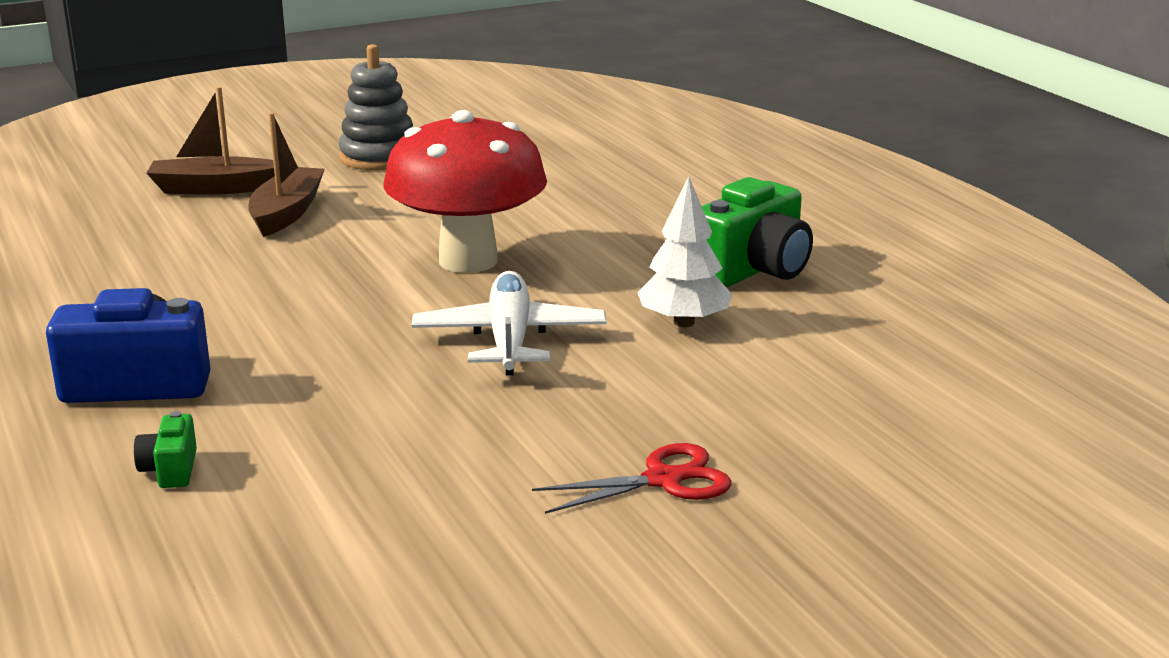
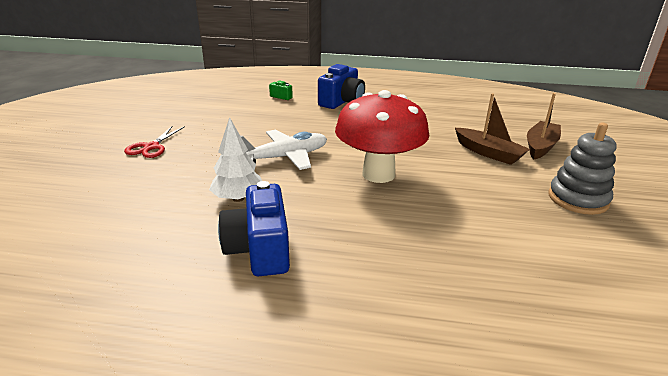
camera: 125 degrees right, 5 degrees up
(509, 339) = (285, 157): white plane -> white plane turned 60 degrees counterclockwise
(753, 270) = (259, 249): green camera -> blue camera

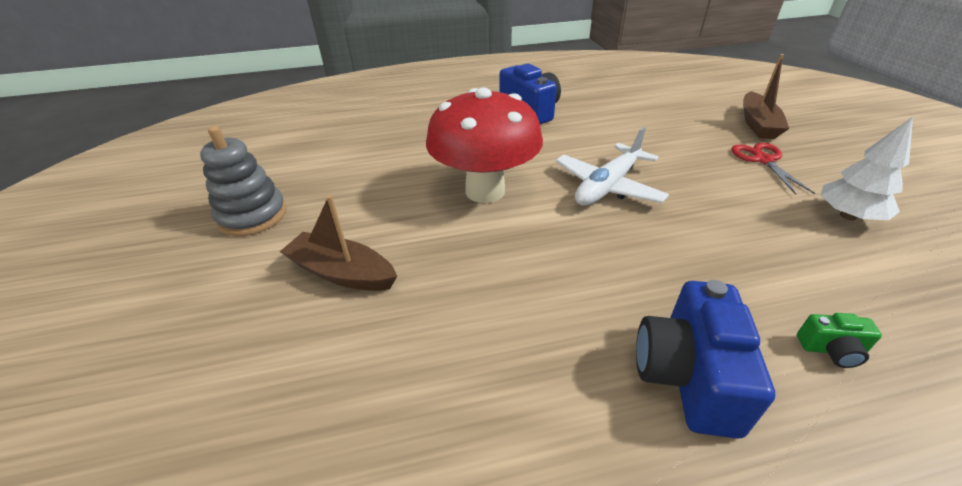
camera: 160 degrees right, 10 degrees up
(238, 198) = (590, 135): white tree -> white tree (848, 216)
(540, 146) = (239, 322): brown boat -> brown boat (757, 124)

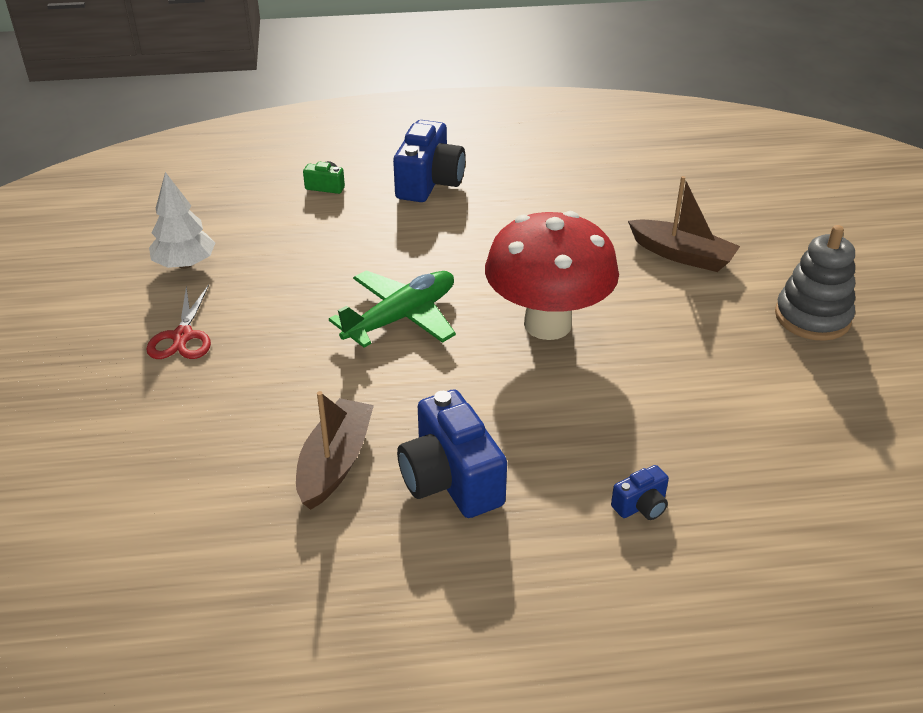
camera: 175 degrees left, 0 degrees up
(429, 110) = (641, 506): none -> blue camera
(607, 186) = (401, 317): white plane -> green plane
(757, 124) = (108, 402): brown boat -> brown boat (335, 462)

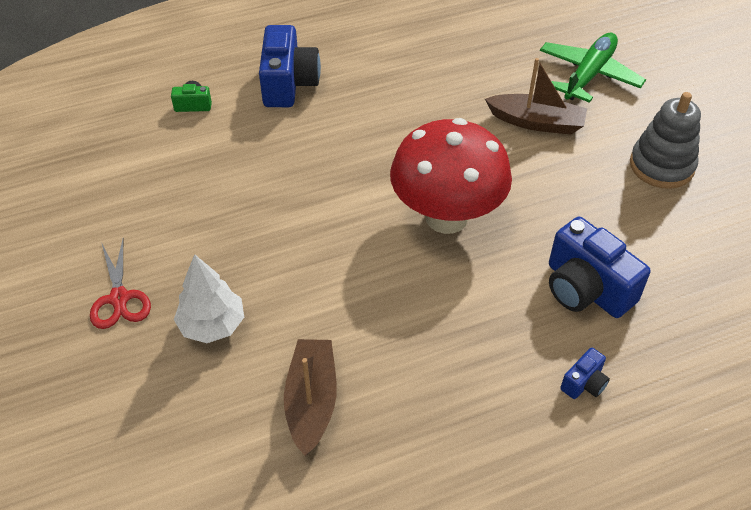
camera: 15 degrees left, 10 degrees up
(185, 264) = (90, 217): white tree -> white tree (212, 325)
(401, 317) = (315, 236): green plane -> green plane (589, 75)
(450, 479) = (418, 395): blue camera -> blue camera (586, 289)

